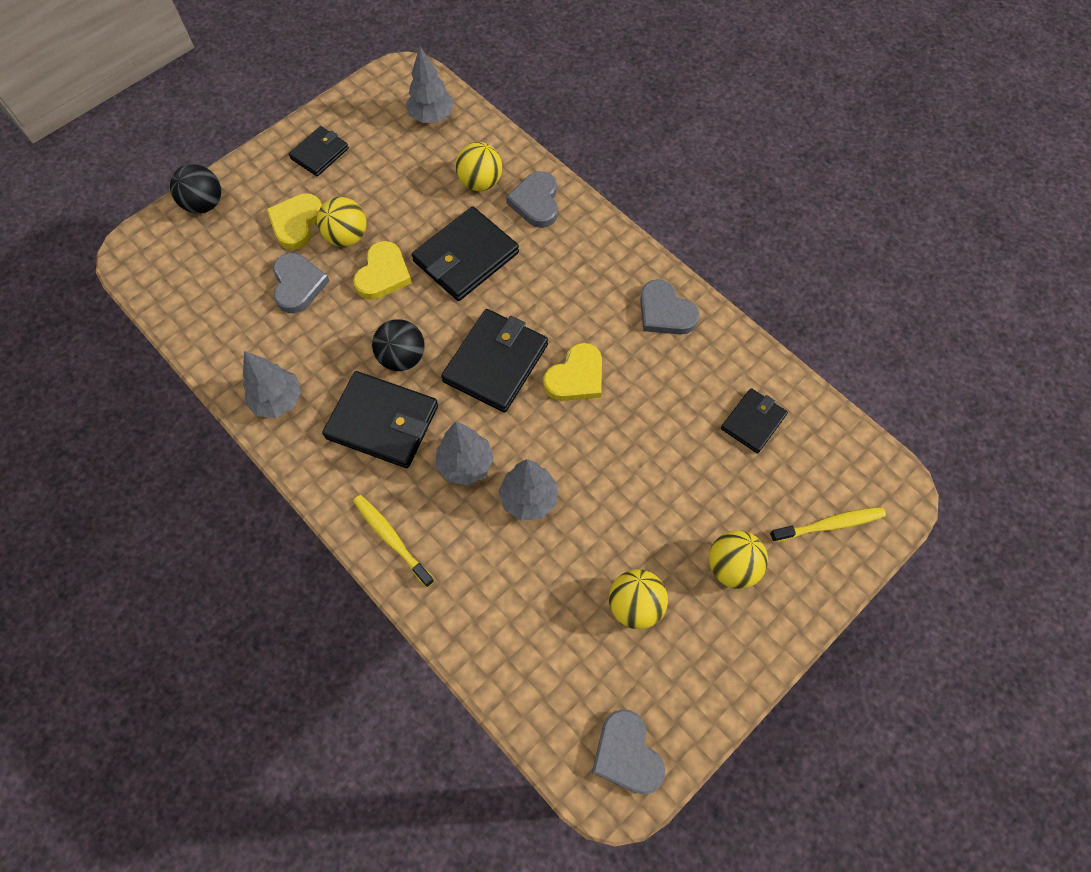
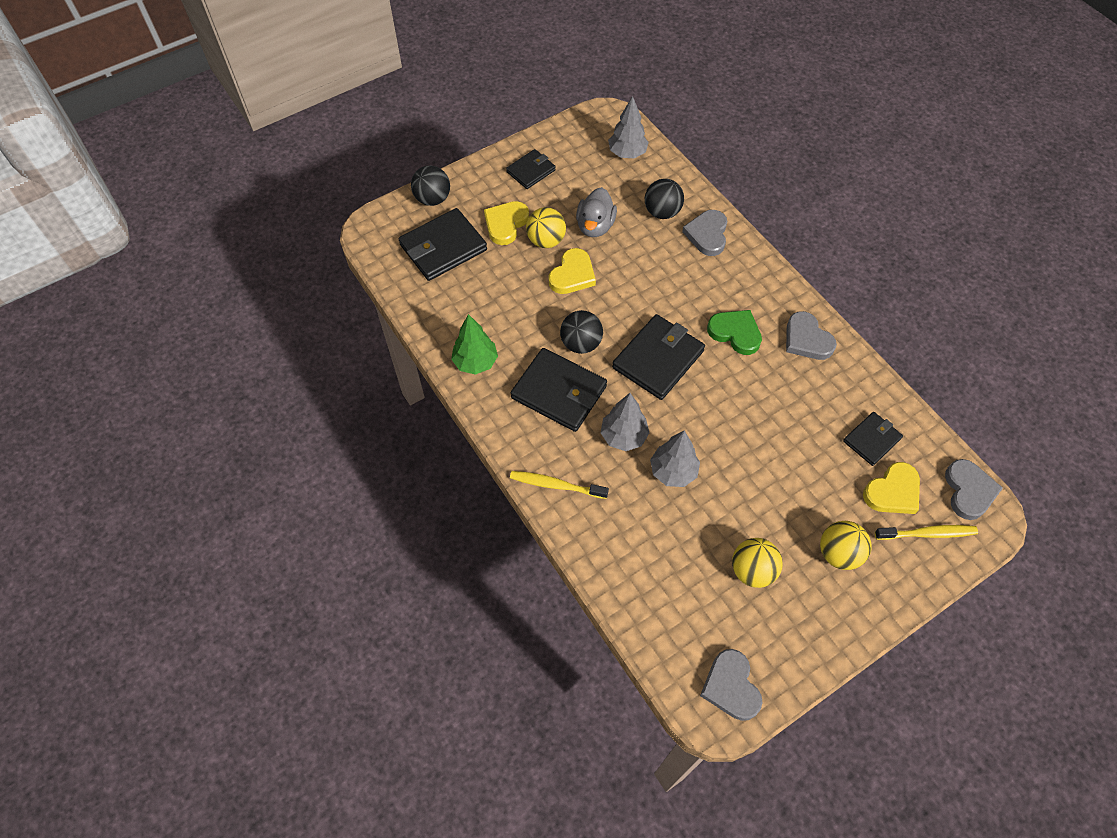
camera: 10 degrees right, 5 degrees down
(278, 400) = (475, 362): grey tree -> green tree
(298, 285) = (502, 273): grey heart -> grey heart (969, 491)
(391, 539) = (556, 485): yellow toothbrush -> yellow toothbrush turned 45 degrees counterclockwise
(403, 210) = (595, 226): none -> grey duck
(466, 257) = (643, 271): black wallet -> black wallet (443, 247)
(480, 182) = (662, 212): yellow ball -> black ball
(576, 377) = (724, 381): yellow heart -> yellow heart (893, 492)
(582, 317) = (735, 333): none -> green heart

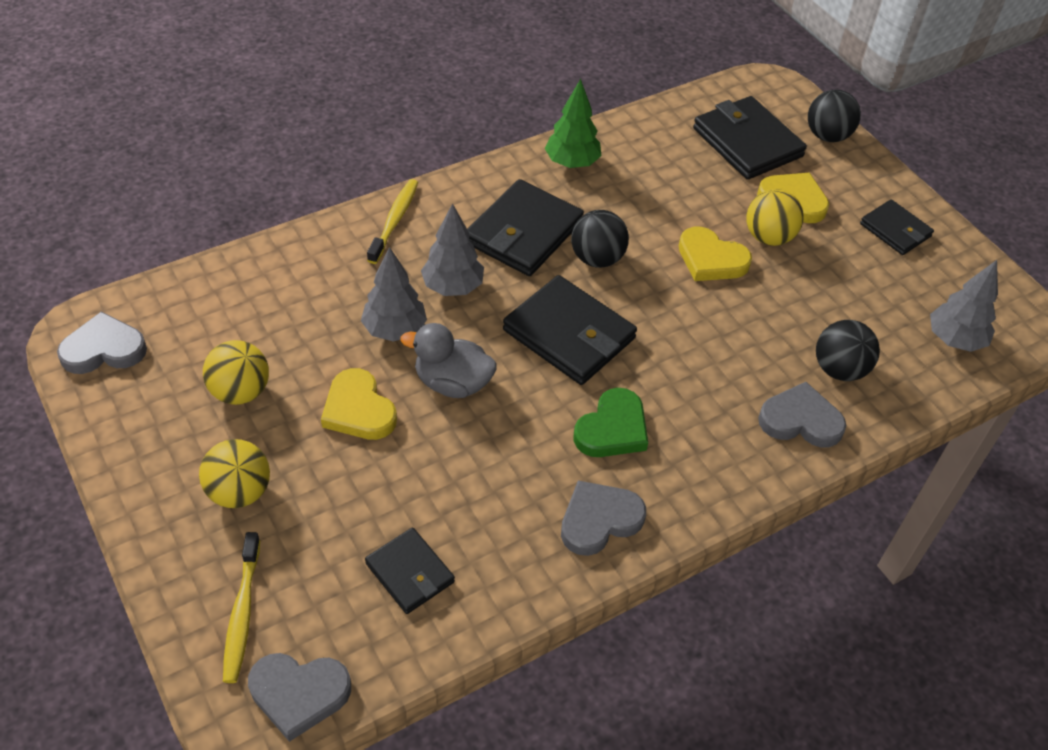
camera: 90 degrees right, 10 degrees down
(595, 226) = (801, 290): grey duck -> grey duck (452, 383)
(893, 492) = (318, 582): yellow heart -> yellow heart (358, 410)

